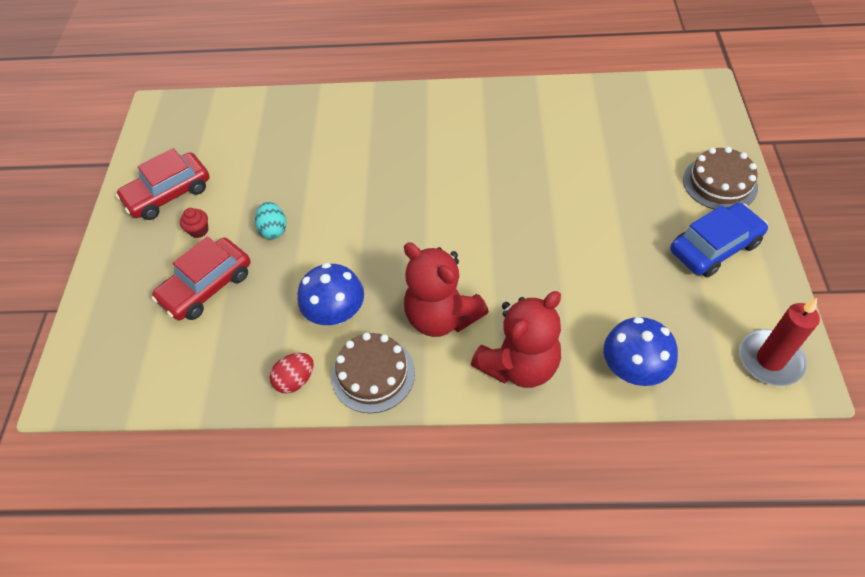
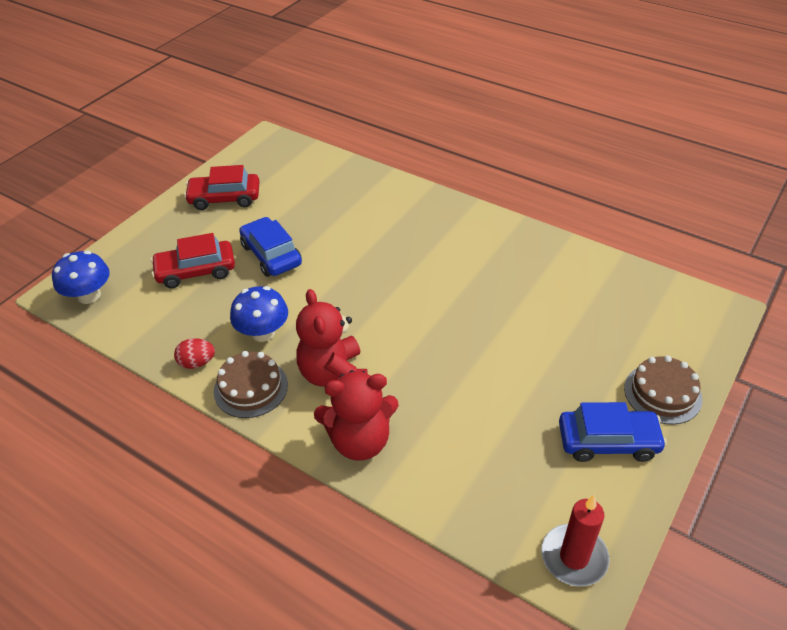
camera: 30 degrees right, 10 degrees down
(199, 230) = (223, 231): red cupcake -> none
(274, 230) = (271, 255): turquoise egg -> blue car
(633, 368) = (447, 495): blue mushroom -> blue mushroom (89, 295)

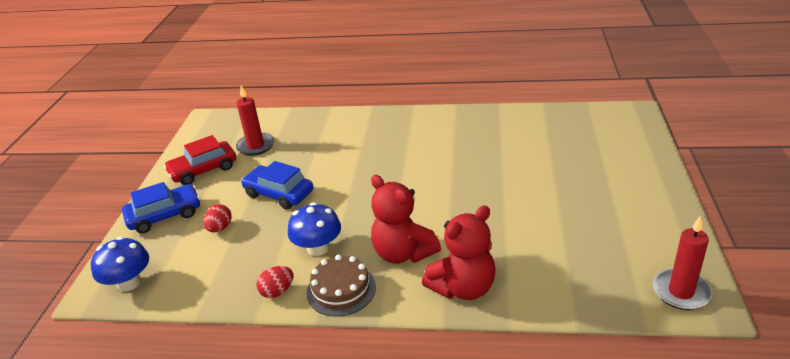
camera: 25 degrees left, 10 degrees down
(196, 271) = (220, 228): red car -> red egg
(289, 189) = (256, 146): none -> red candle
(608, 441) = (636, 213): blue car -> blue car (165, 215)
(662, 393) = (643, 172): brown cake -> none

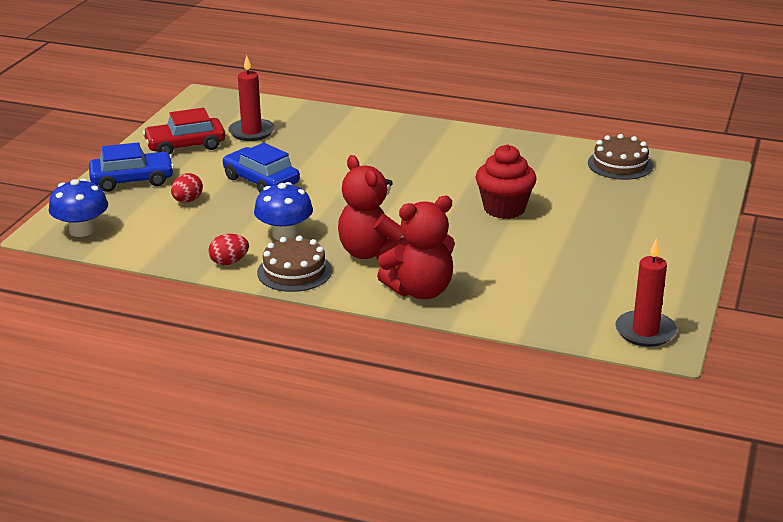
camera: 10 degrees right, 5 degrees down
(493, 182) = (504, 209): none -> red cupcake
(561, 121) = (620, 164): none -> brown cake

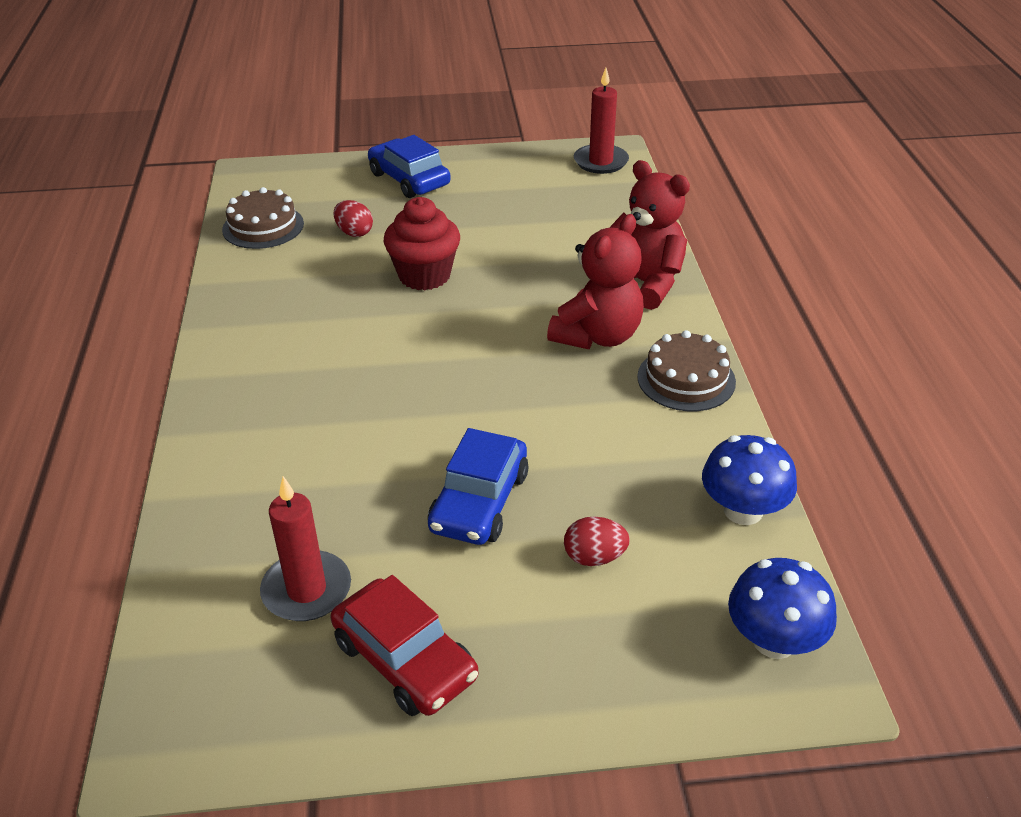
camera: 115 degrees left, 10 degrees up
(132, 180) = (577, 667): blue car -> blue car (409, 179)
(229, 262) = (714, 440): red egg -> red egg (354, 232)
(284, 234) = (610, 419): blue mushroom -> blue mushroom (743, 510)

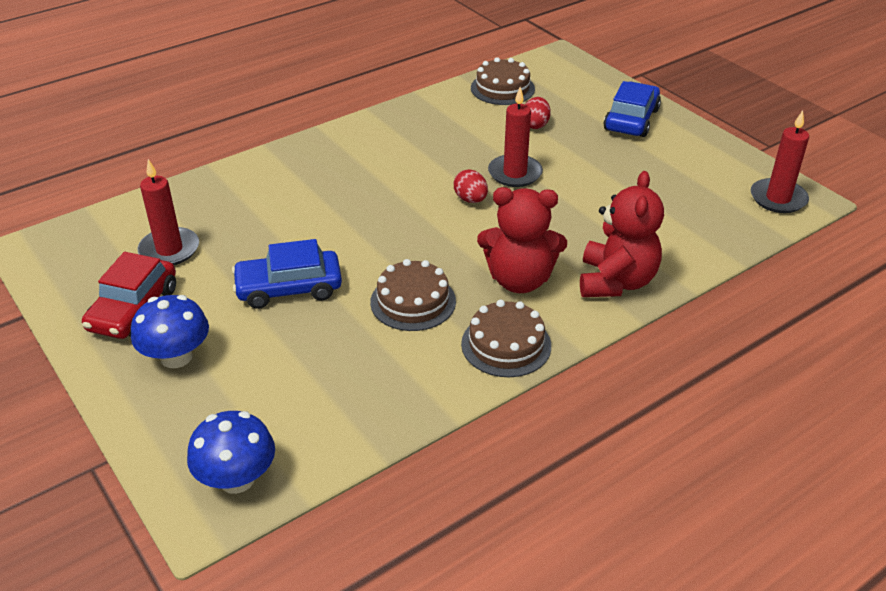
camera: 60 degrees right, 0 degrees up
(424, 276) = (515, 173): red cupcake -> red candle
(576, 416) = (413, 301): none -> brown cake
(594, 557) = (268, 360): red egg -> red egg (470, 199)
(743, 510) = (367, 423): blue mushroom -> blue mushroom (176, 357)

